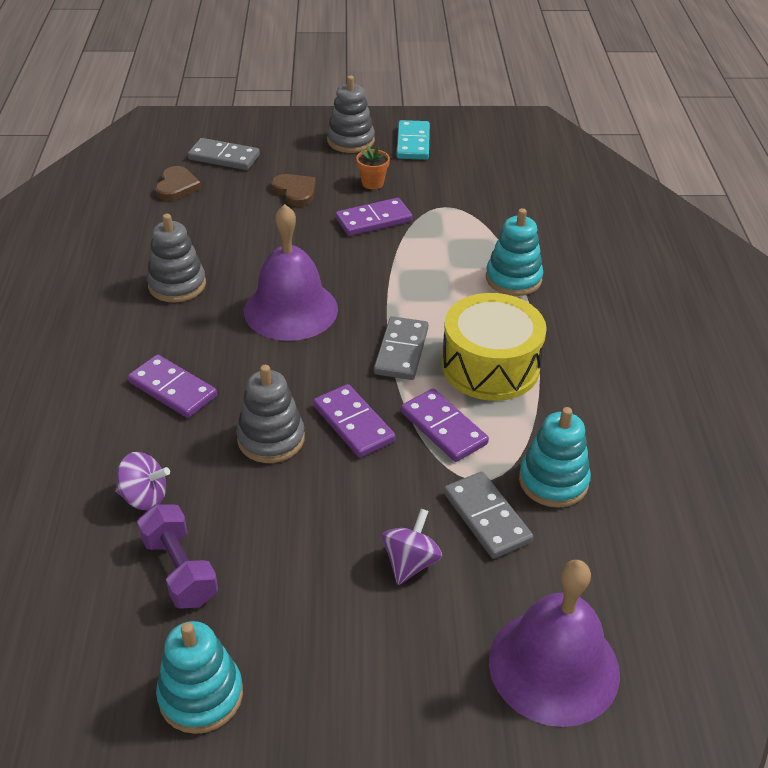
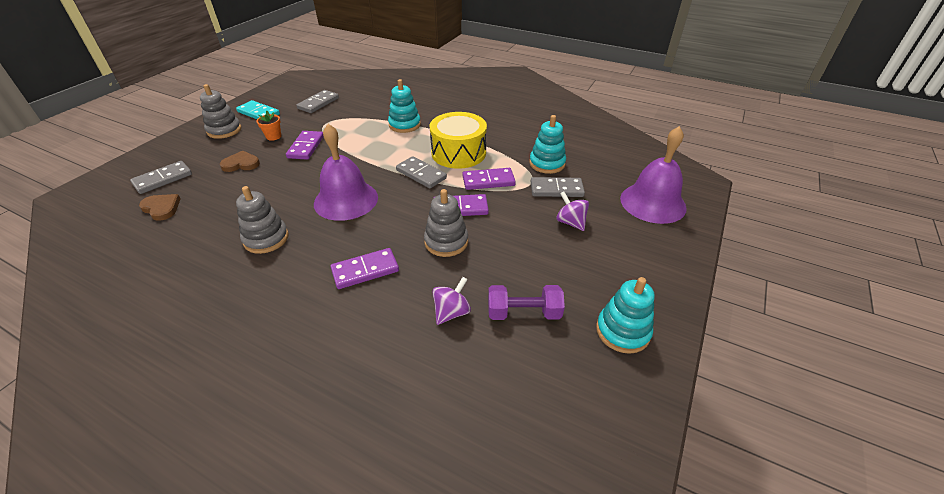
camera: 60 degrees left, 0 degrees up
(487, 175) = (318, 103): none -> grey domino

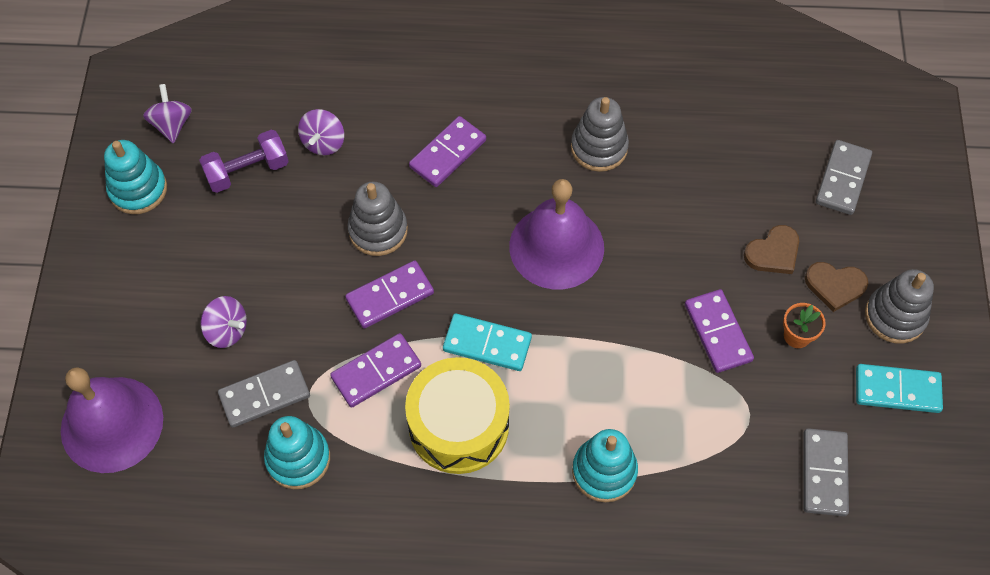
camera: 155 degrees right, 20 degrees up
(161, 208) = (777, 136): brown heart -> brown heart (835, 286)
(421, 174) = (487, 344): grey domino -> turquoise domino
(581, 380) = (172, 124): none -> purple spinning top

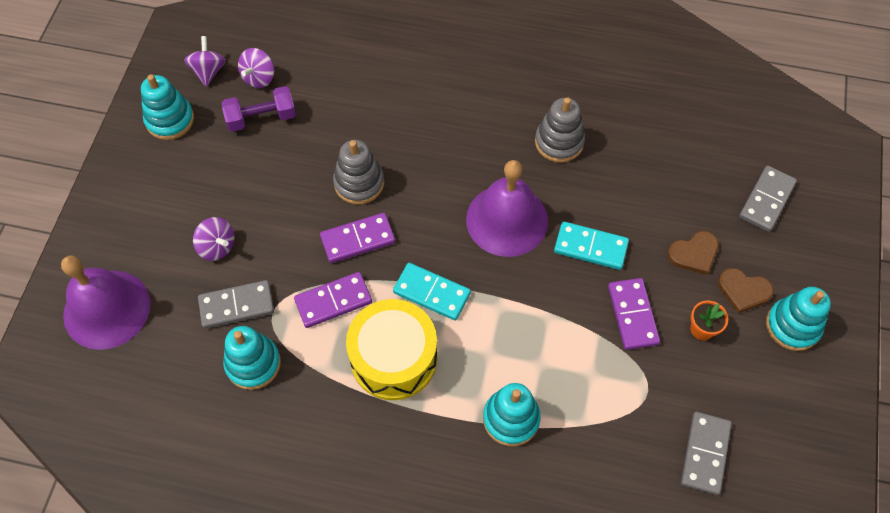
camera: 10 degrees right, 0 degrees up
(323, 143) = (329, 104): purple spinning top -> purple spinning top (259, 78)
(447, 153) = (430, 128): purple domino -> none
(895, 316) = (792, 326): grey stacking toy -> turquoise stacking toy
(897, 390) = (783, 391): turquoise domino -> turquoise domino (590, 247)

